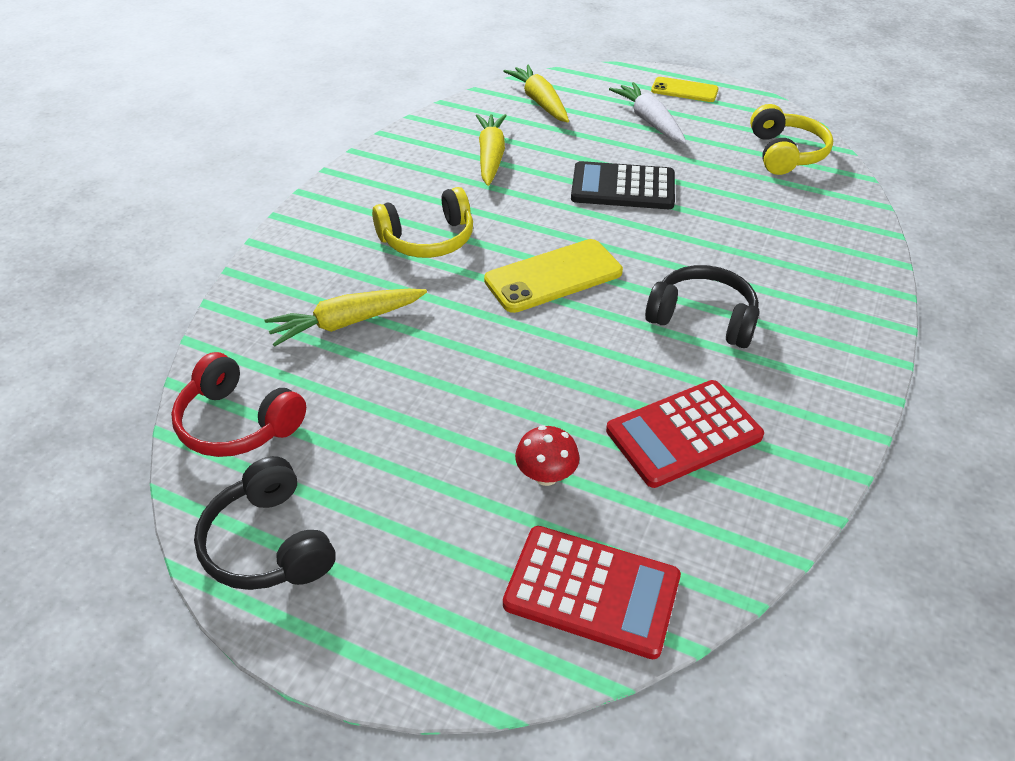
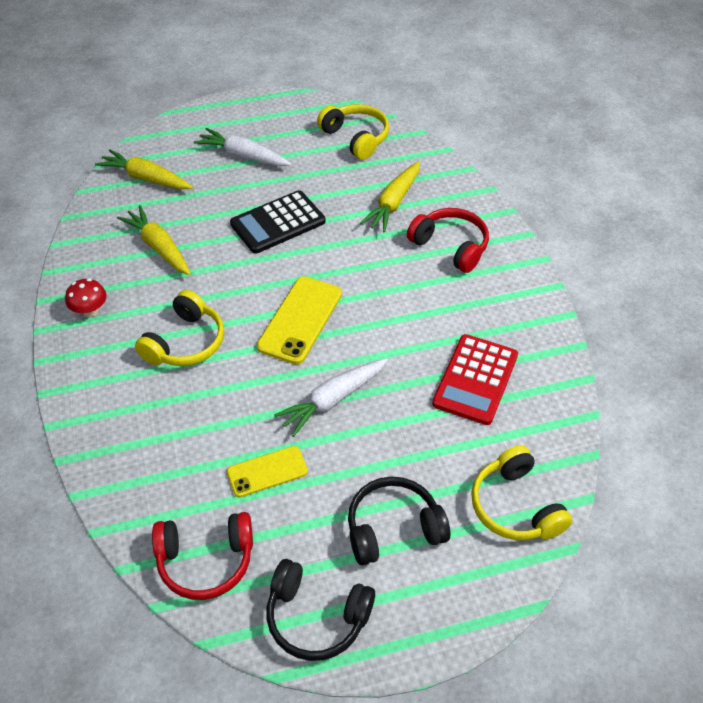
camera: 40 degrees left, 5 degrees up
(346, 323) = (198, 442): yellow carrot -> yellow carrot (393, 203)
(507, 361) = (333, 400): none -> white carrot
(546, 475) = (428, 458): red mushroom -> red mushroom (90, 311)
(592, 591) = (515, 506): red calculator -> yellow headphones
(684, 90) = (242, 115): yellow phone -> yellow phone (267, 471)
(702, 318) = (417, 295): black headphones -> black headphones (393, 528)
(792, 294) = (450, 246): none -> red headphones

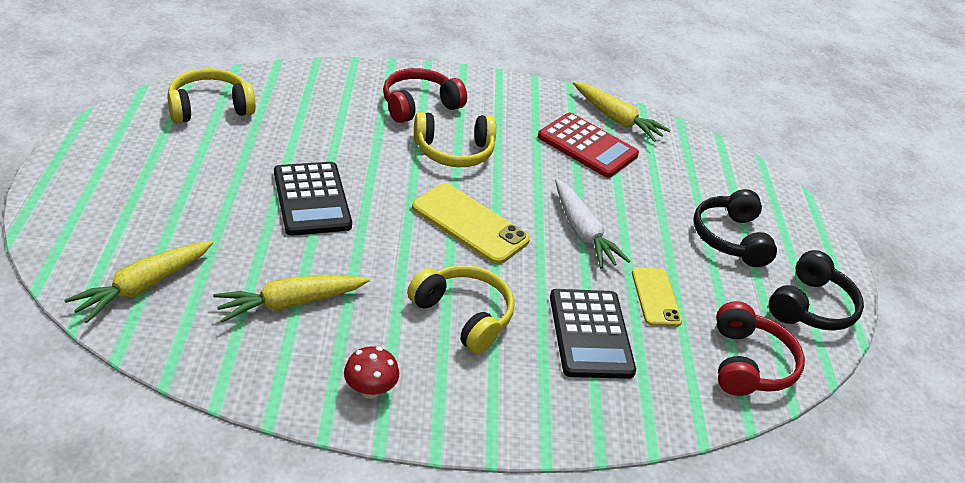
camera: 80 degrees left, 10 degrees down
(197, 429) = (590, 334): none -> black calculator
(243, 156) = (170, 194): white carrot -> none
(393, 203) = (335, 117): yellow carrot -> yellow carrot (616, 119)
(515, 506) = (719, 170): yellow headphones -> yellow headphones (454, 151)

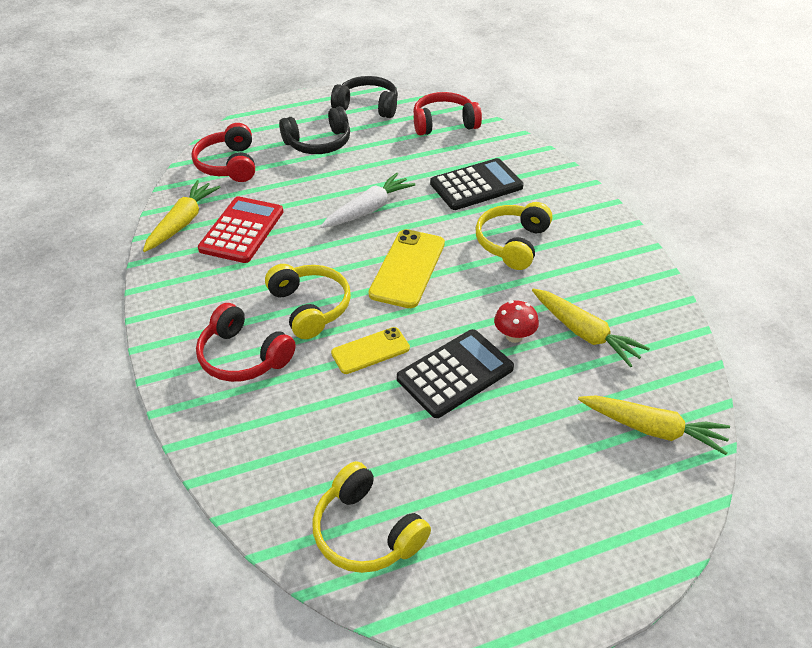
camera: 105 degrees left, 5 degrees up
(370, 390) = (618, 264): red mushroom -> red mushroom (514, 336)
(655, 297) = (414, 165): yellow phone -> yellow phone (370, 351)
(706, 167) = (229, 164): none -> red headphones

